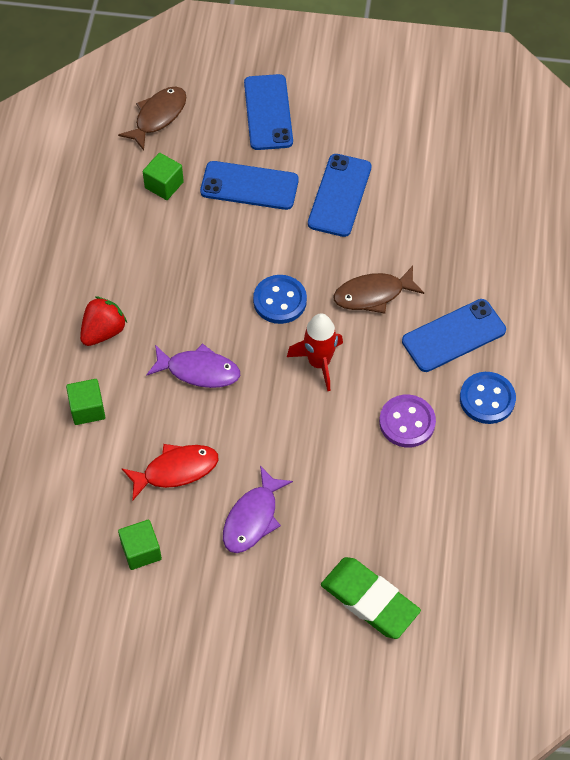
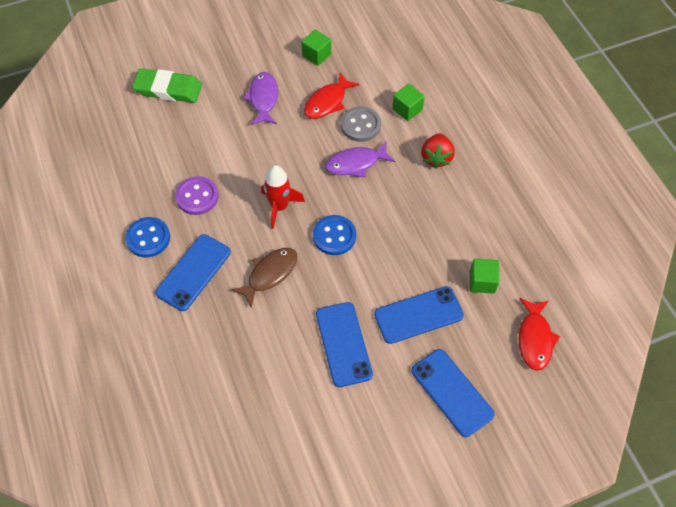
camera: 150 degrees right, 0 degrees up
(158, 116) = (535, 339): brown fish -> red fish
(158, 417) = (360, 125): none -> grey button

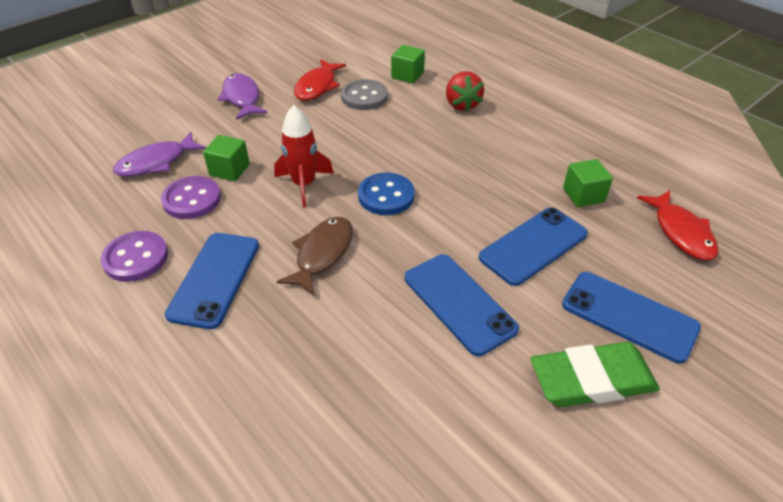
camera: 20 degrees left, 15 degrees down
(148, 238) = (136, 258): blue button -> purple button
(168, 89) = (121, 112): green eraser -> green eraser (592, 379)
(316, 55) = (287, 55): green cube -> green cube (229, 170)
(356, 163) = (376, 127): purple fish -> purple fish (156, 162)

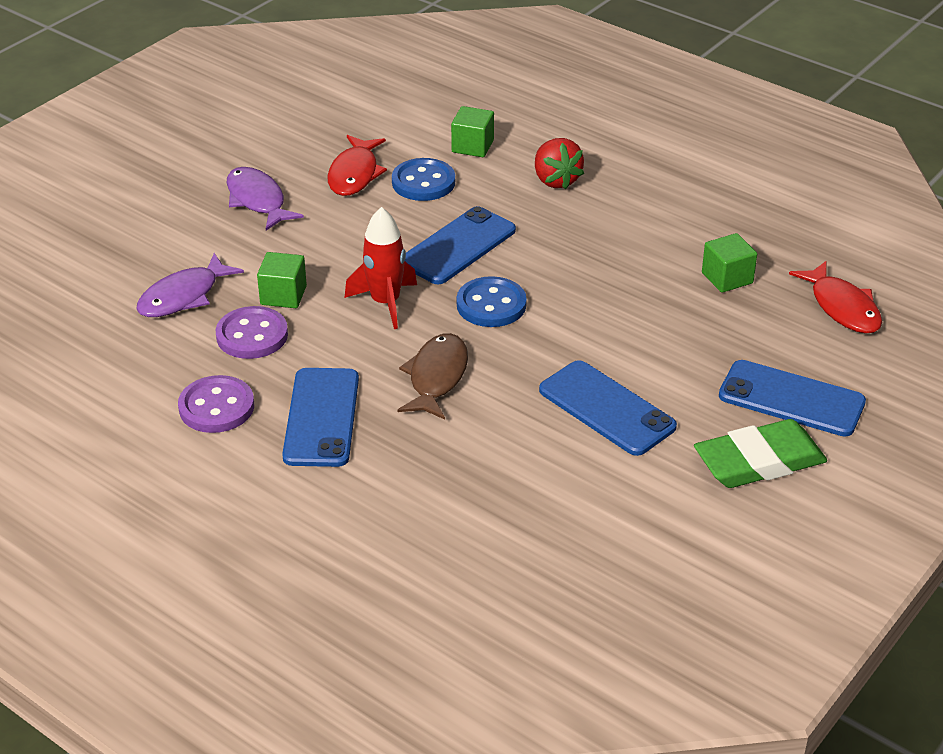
camera: 10 degrees left, 5 degrees down
(364, 97) = (423, 182): grey button -> blue button
(533, 246) = (677, 341): blue phone -> blue phone (458, 246)

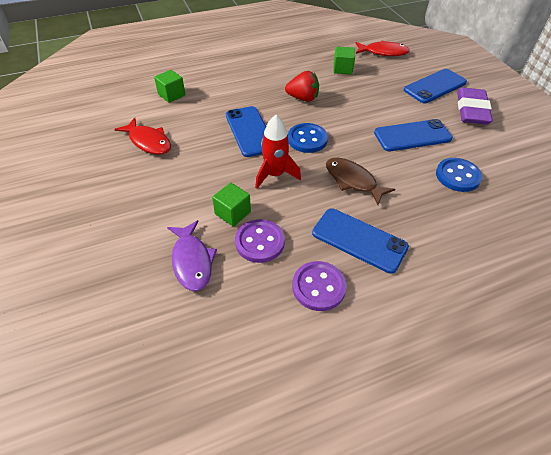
camera: 60 degrees left, 10 degrees up
(257, 200) = (129, 189): purple fish -> none
(423, 182) = (183, 121): blue button -> blue button (457, 176)
(555, 180) = (227, 82): red strawberry -> red strawberry (303, 98)
(759, 461) = (471, 110): green eraser -> purple eraser

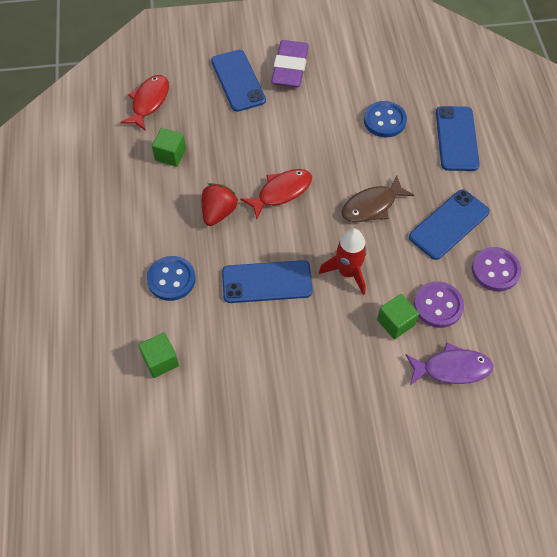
camera: 75 degrees left, 10 degrees up
(148, 142) = (256, 397): red fish -> red fish (281, 192)
(307, 139) = (297, 228): blue button -> blue button (171, 279)
(412, 136) = (317, 133): blue phone -> blue phone (456, 138)
(471, 110) = (290, 67): purple eraser -> purple eraser turned 75 degrees clockwise

